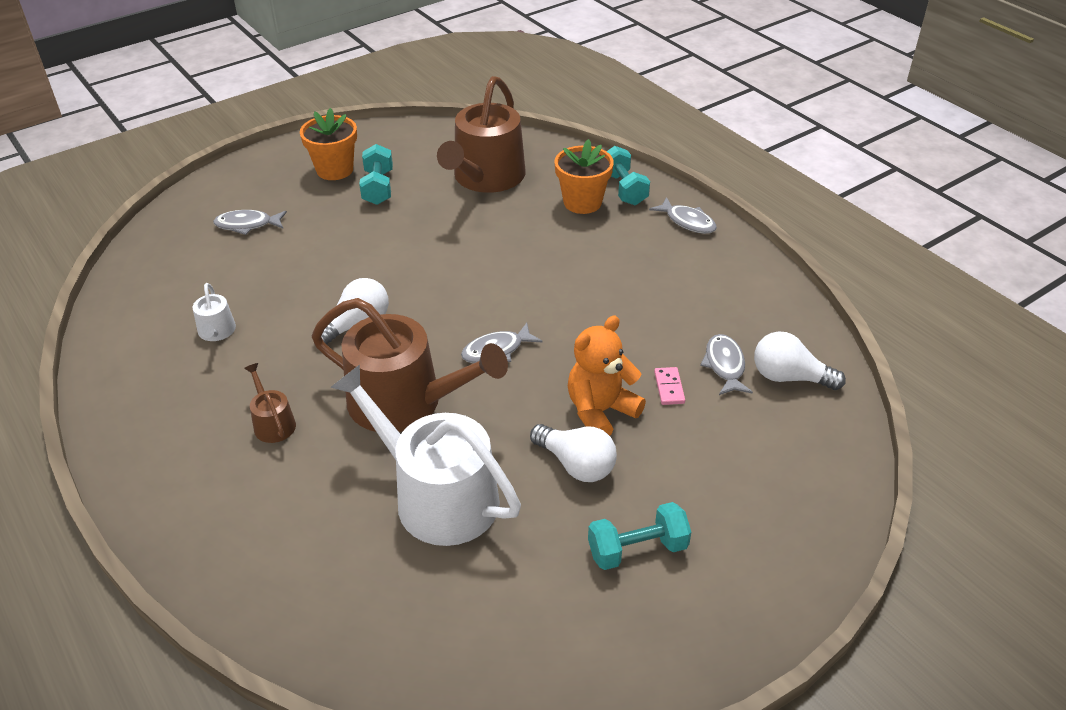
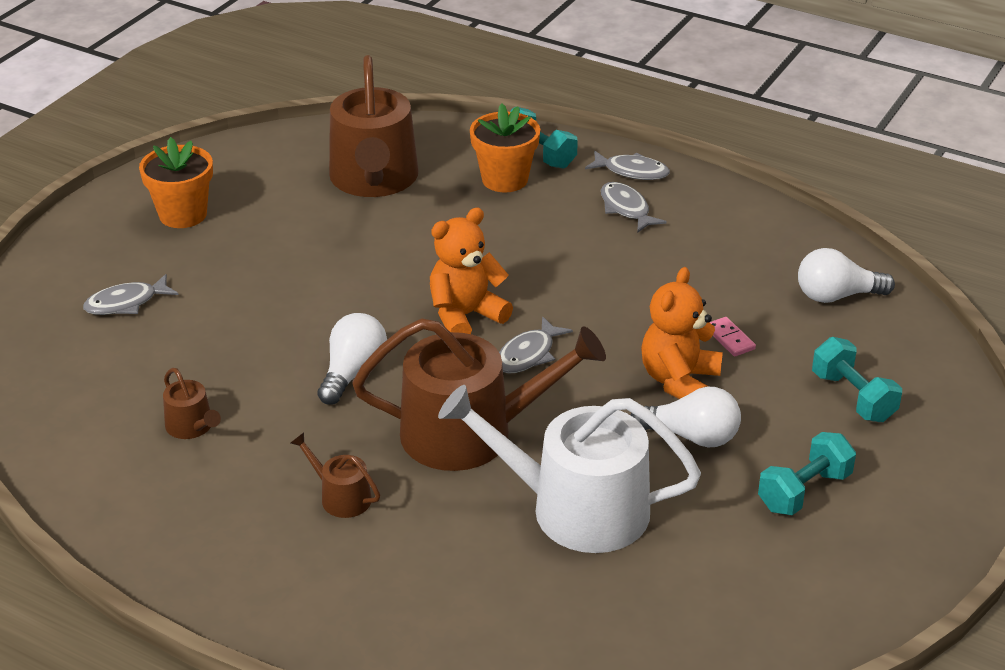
camera: 25 degrees left, 5 degrees down
(216, 332) = (192, 427): white watering can -> brown watering can
(378, 188) = (254, 221): turquoise dumbbell -> turquoise dumbbell (853, 397)
(472, 304) = (465, 316): none -> orange teddy bear
(724, 365) = (768, 302): grey fish -> grey fish (626, 209)

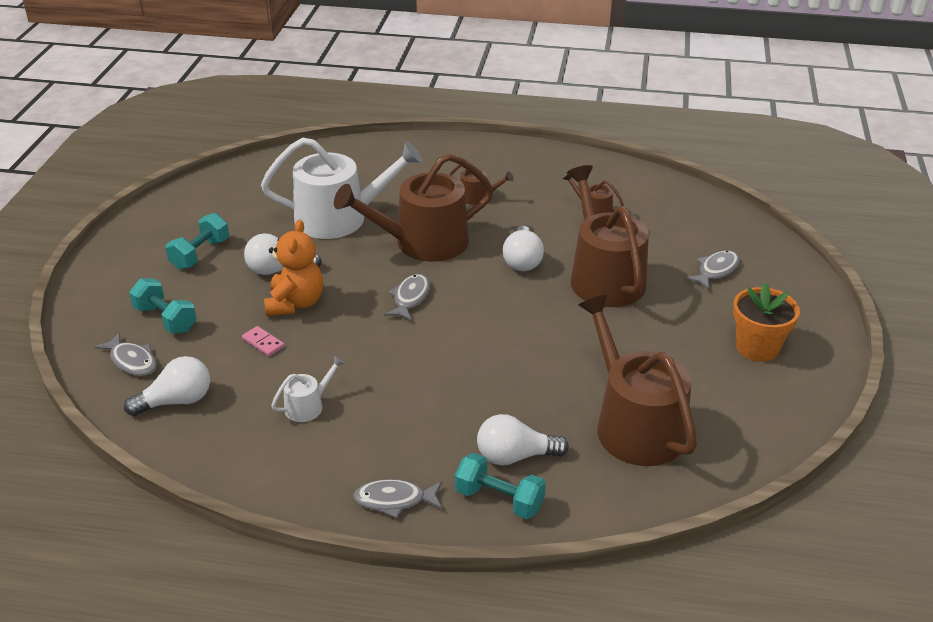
camera: 160 degrees right, 0 degrees up
(269, 327) = (603, 277): none -> brown watering can
(465, 316) = (471, 315): orange teddy bear -> none
(504, 179) = (515, 456): orange flower pot -> white light bulb
(626, 209) = (384, 450): grey fish -> grey fish (132, 361)
(691, 261) = (308, 406): none -> white watering can

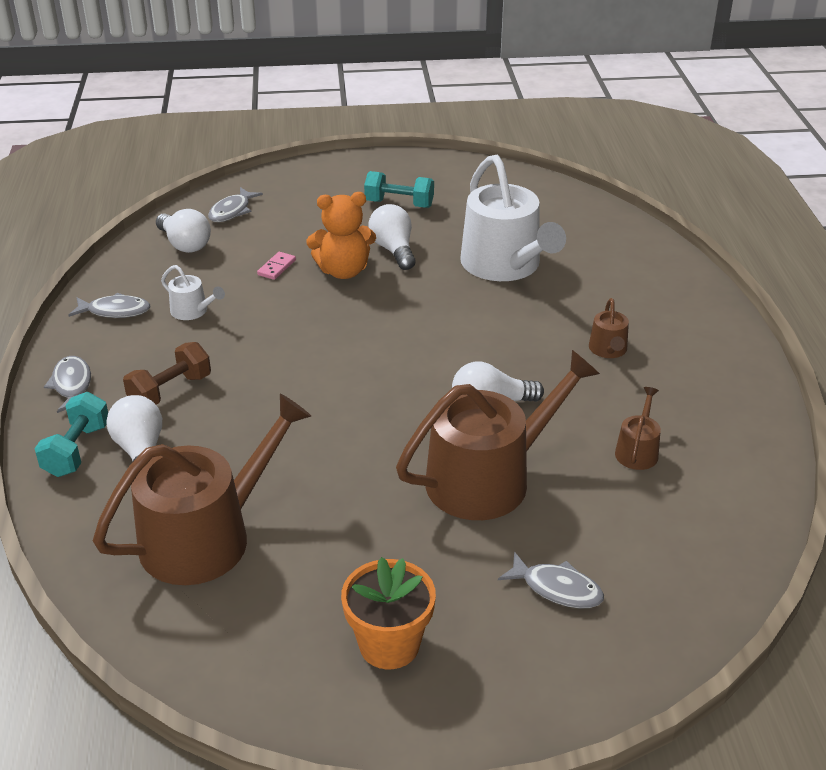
camera: 75 degrees right, 0 degrees up
(165, 319) = (294, 212): turquoise dumbbell -> none
(410, 298) = (381, 337): grey fish -> grey fish (115, 311)
(422, 243) = (488, 327): brown watering can -> none
(433, 431) = (170, 391): none -> brown dumbbell

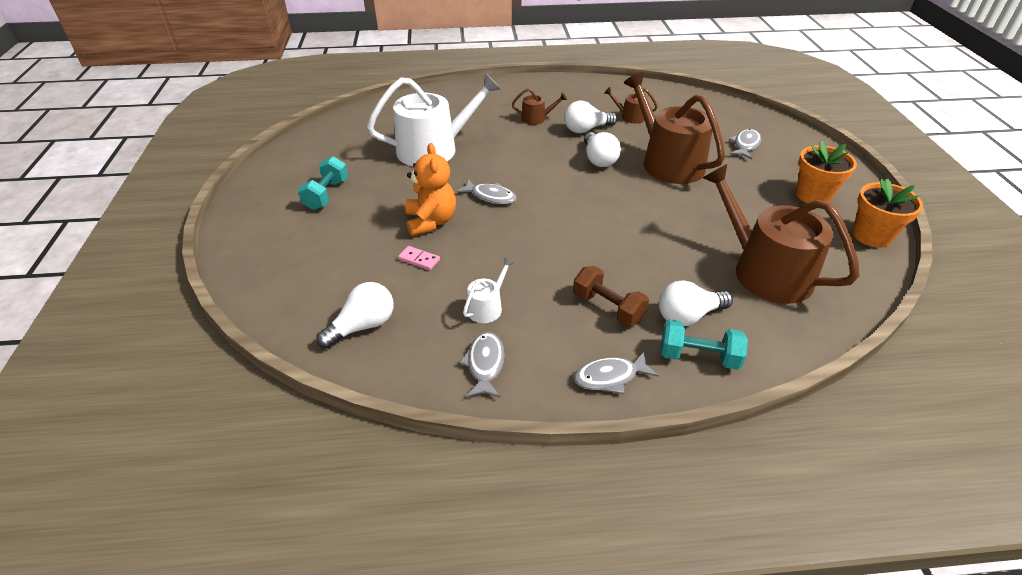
camera: 90 degrees left, 5 degrees up
(232, 211) = (303, 297): grey fish -> grey fish (491, 196)
(267, 691) = (871, 236): none -> orange flower pot
(394, 250) = (402, 197): white light bulb -> white light bulb (586, 129)

